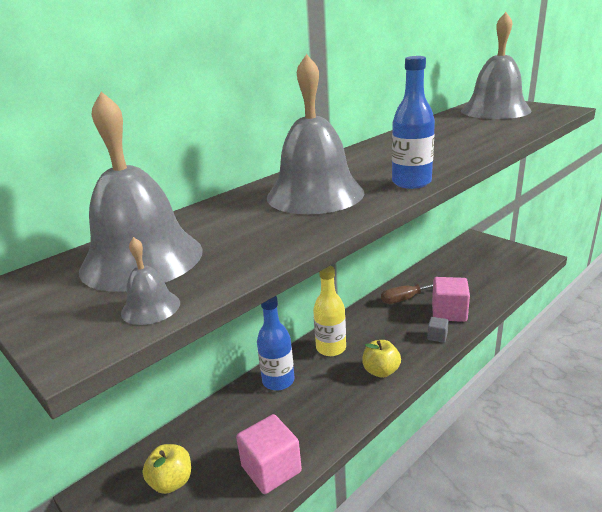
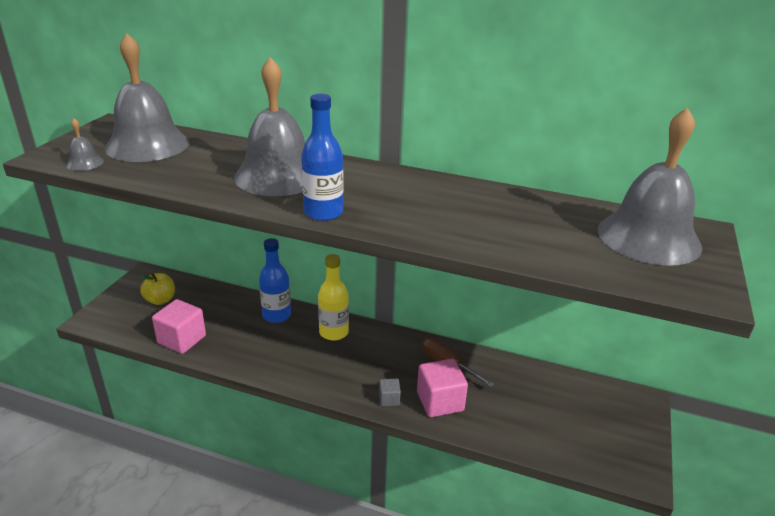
camera: 60 degrees right, 5 degrees up
(381, 371) = (314, 371): yellow apple -> none

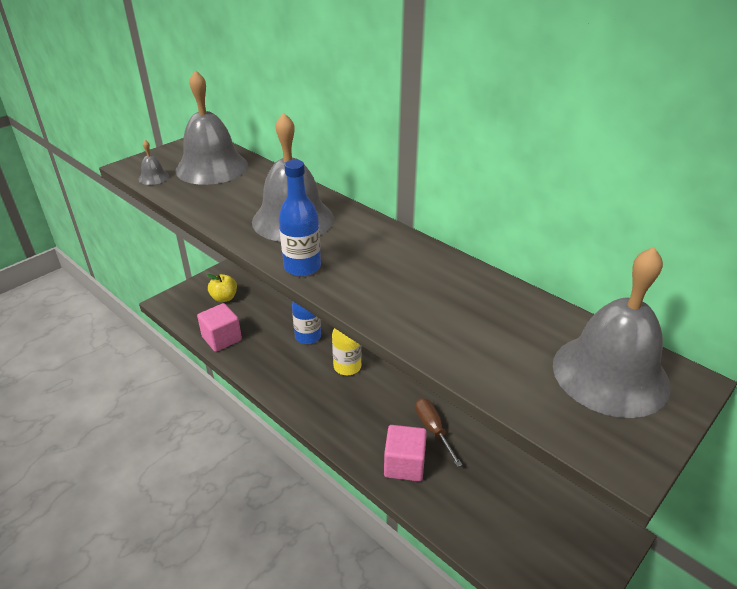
camera: 25 degrees right, 5 degrees up
(389, 399) = (359, 447): grey cube -> none

